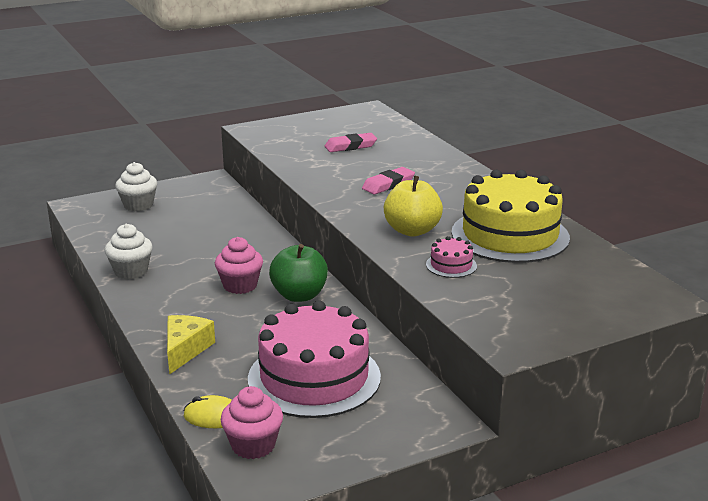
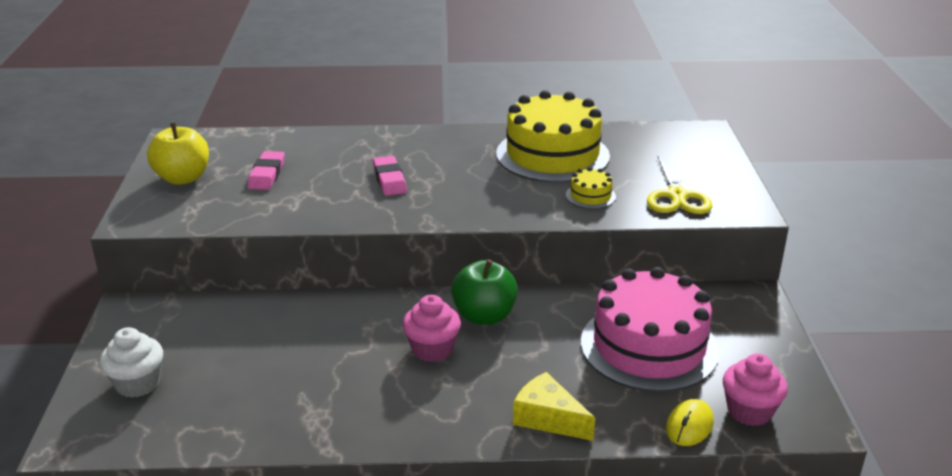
camera: 65 degrees left, 5 degrees up
(131, 271) = (327, 425): white cupcake -> none
(412, 230) = (506, 195): yellow apple -> yellow apple (183, 178)
(451, 265) = (590, 196): pink cake -> yellow cake
(498, 305) = (677, 196): none -> yellow scissors

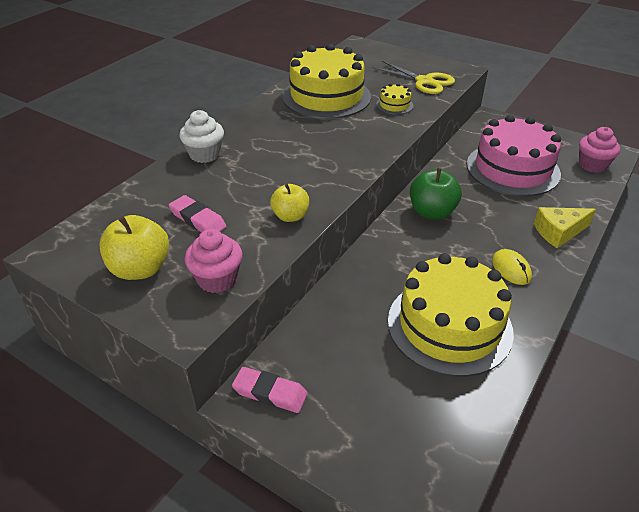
camera: 55 degrees left, 10 degrees up
(137, 383) = (374, 429): white cupcake -> white cupcake (205, 154)
(303, 384) = (449, 325): none -> yellow cake
(314, 211) = (290, 216): none -> yellow apple
(389, 180) = (282, 166): pink eraser -> pink eraser (270, 393)
(432, 349) = (452, 248): pink cupcake -> pink cupcake (217, 279)
(689, 426) = (594, 188): yellow mouse -> yellow mouse (511, 269)

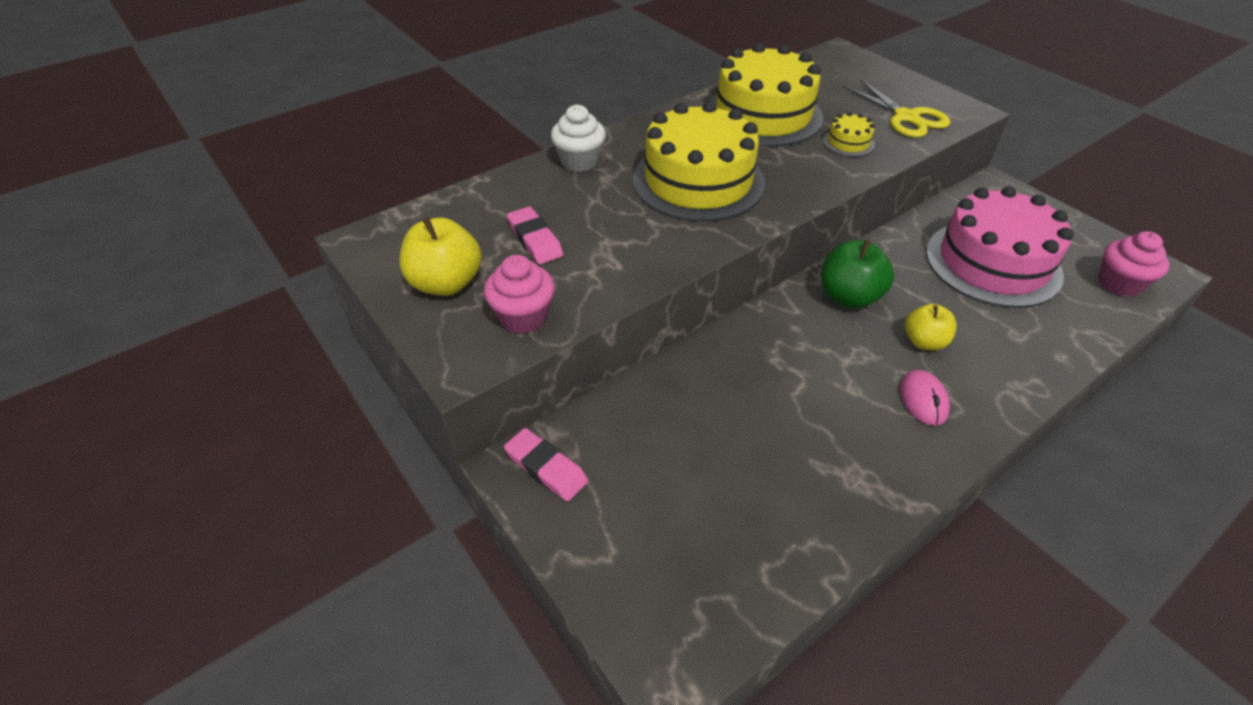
camera: 20 degrees right, 5 degrees up
(290, 216) = (644, 261): yellow apple -> yellow apple (924, 342)
(449, 325) = (802, 451): yellow cake -> yellow cake (698, 181)
(511, 269) = (923, 400): yellow mouse -> pink mouse
(558, 232) = (1018, 367): yellow cheese -> none

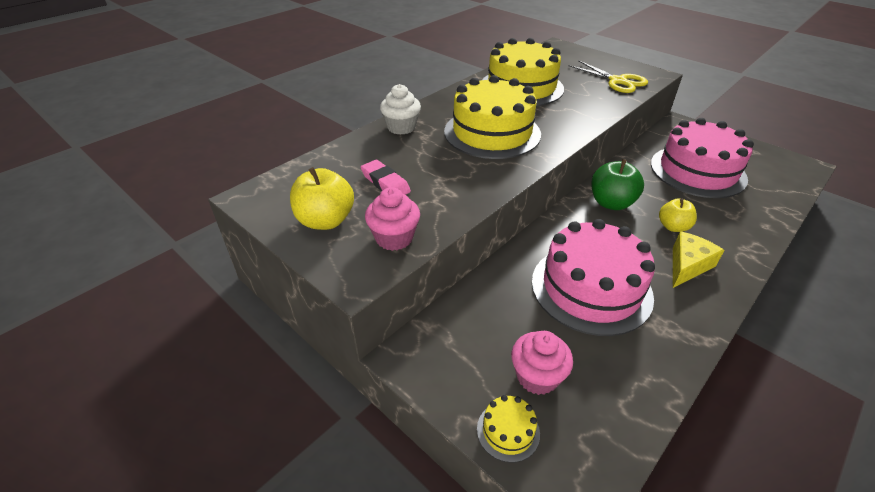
camera: 10 degrees left, 5 degrees down
(546, 468) = (430, 353): pink eraser -> none
(778, 413) = (591, 288): none -> pink cake
(848, 143) = (586, 99): yellow cake -> yellow cake (508, 431)
(923, 400) = (687, 266): pink mouse -> yellow cheese
(1119, 284) = (782, 175): pink cupcake -> pink cupcake (537, 377)

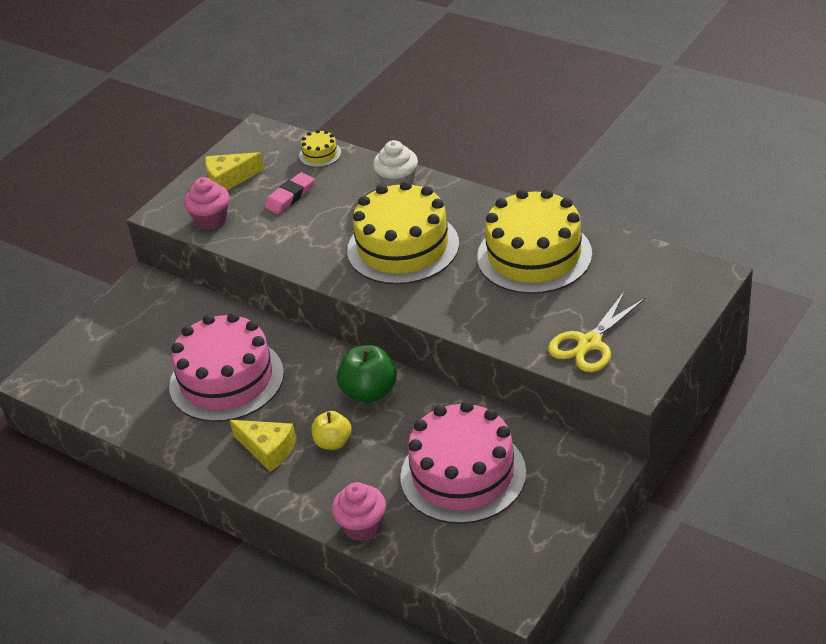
camera: 85 degrees right, 0 degrees up
(325, 221) = (229, 179): yellow apple -> yellow cheese
(508, 431) = (80, 343): yellow cake -> yellow cake (320, 154)
(537, 377) = (126, 353): pink cupcake -> pink cupcake (362, 526)

